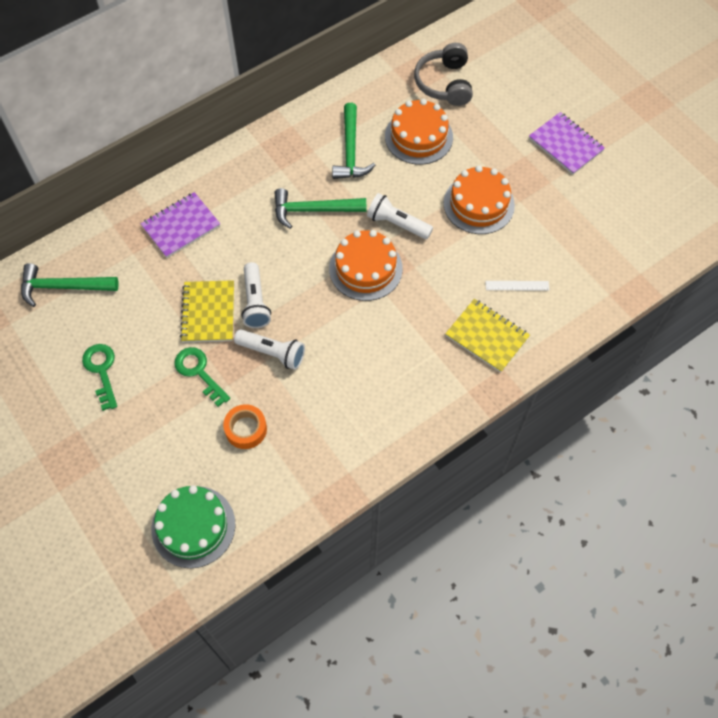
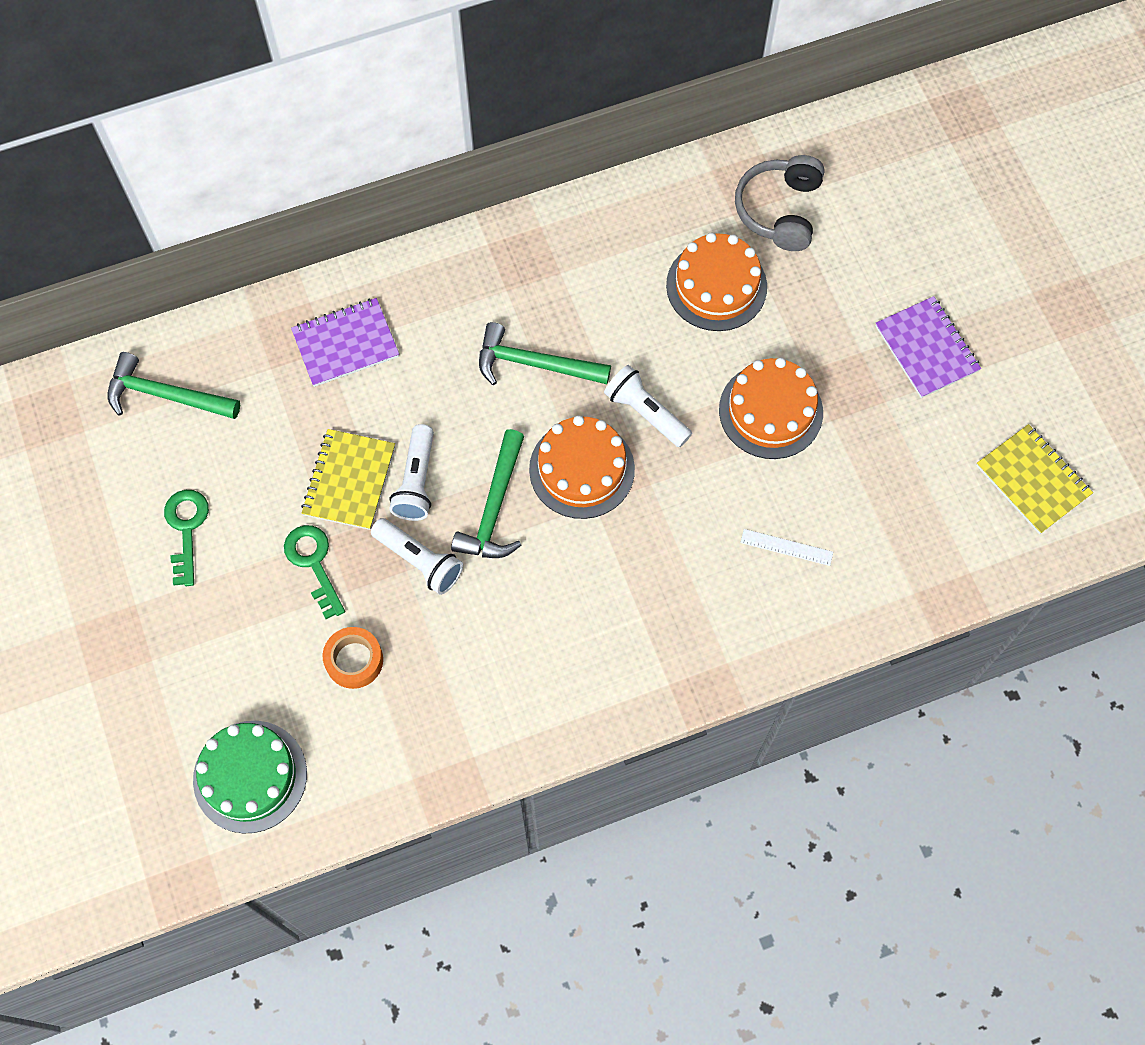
camera: 15 degrees right, 5 degrees up
(350, 150) = (613, 285): green hammer -> green hammer (494, 507)
(487, 336) = (720, 612): yellow notebook -> yellow notebook (1032, 480)

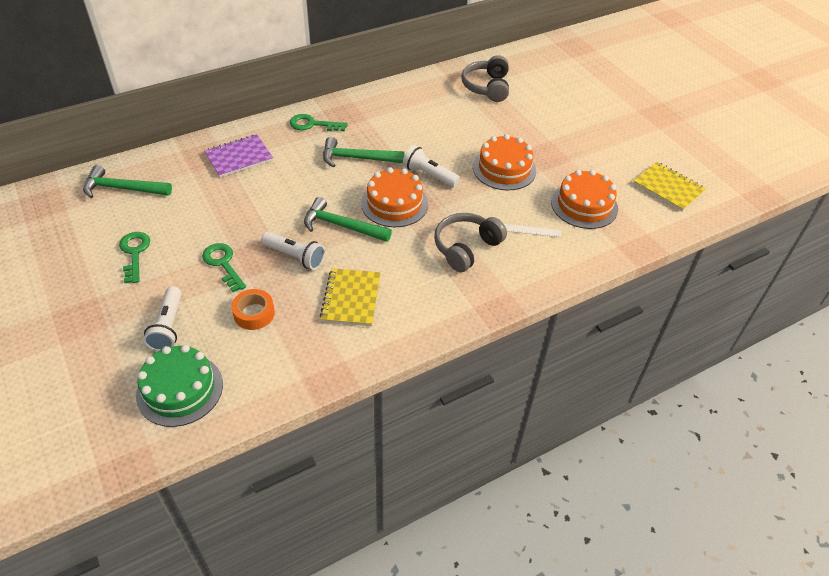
camera: 10 degrees left, 20 degrees down
(349, 481) = (245, 220): yellow notebook -> yellow notebook (351, 298)
(416, 482) = (289, 217): white flashlight -> white flashlight (168, 327)
(469, 278) = (313, 124): none -> green key
(494, 507) = (341, 226): green hammer -> green hammer turned 105 degrees clockwise
(679, 571) = (466, 248): none -> grey headphones
(716, 286) = (459, 119): orange cake -> orange cake (584, 205)
(926, 349) = (586, 136): purple notebook -> none

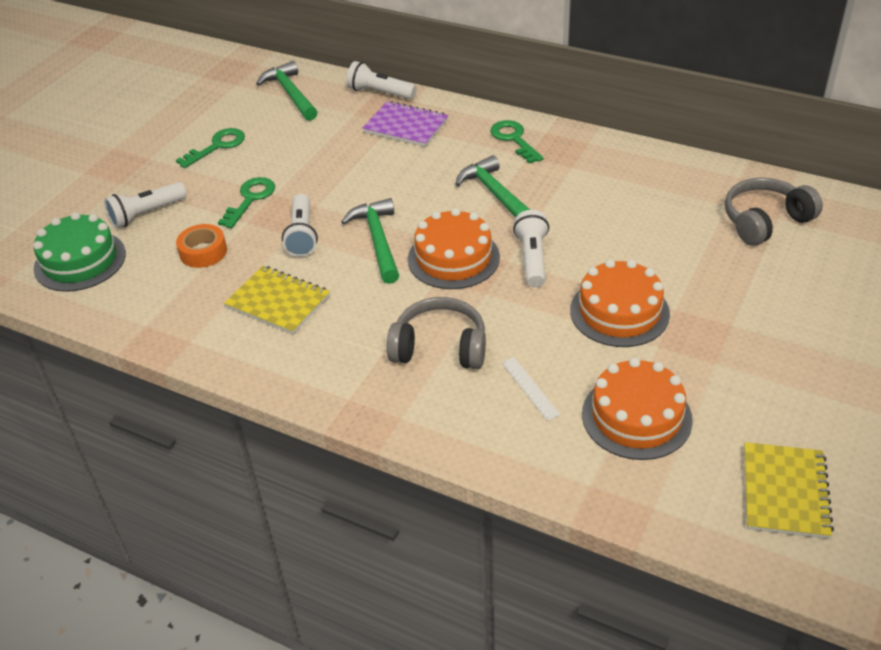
camera: 60 degrees right, 5 degrees down
(185, 150) = (379, 93): none -> white flashlight
(351, 298) = (278, 302): yellow notebook -> yellow notebook turned 60 degrees clockwise

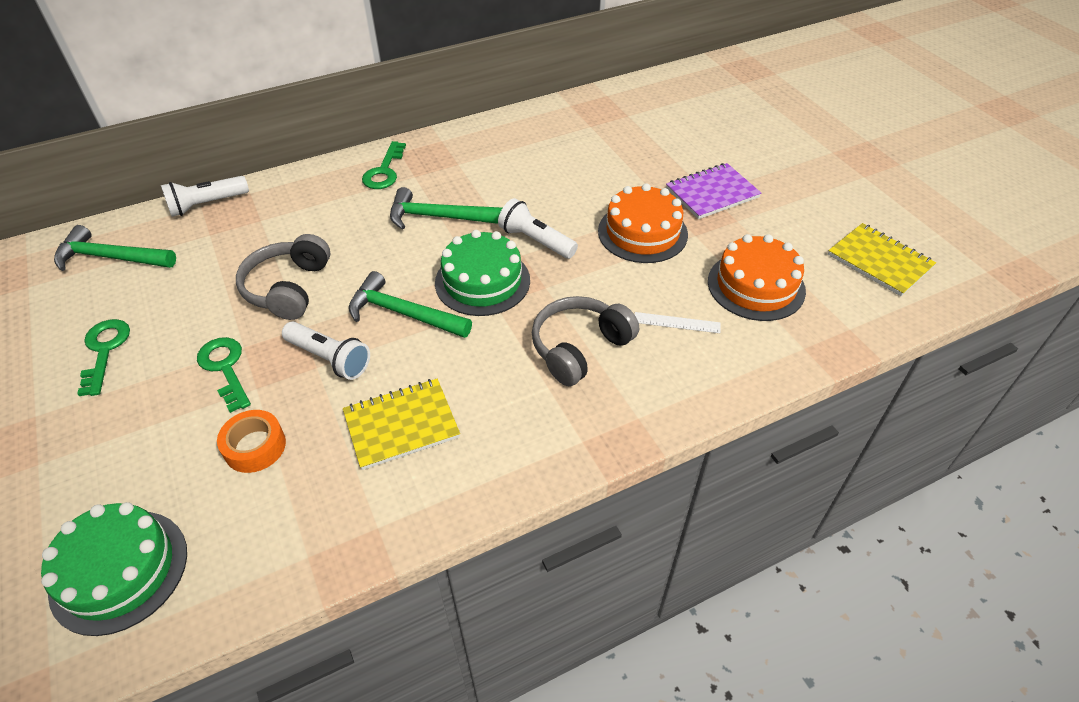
camera: 55 degrees left, 5 degrees up
(146, 214) = (126, 466): white flashlight -> none
(406, 126) = (277, 215): purple notebook -> purple notebook (712, 193)
(453, 258) = (482, 281): orange cake -> green cake
(514, 139) = (384, 171): green key -> green key turned 90 degrees counterclockwise
(765, 221) = (625, 121): grey headphones -> grey headphones (288, 288)

